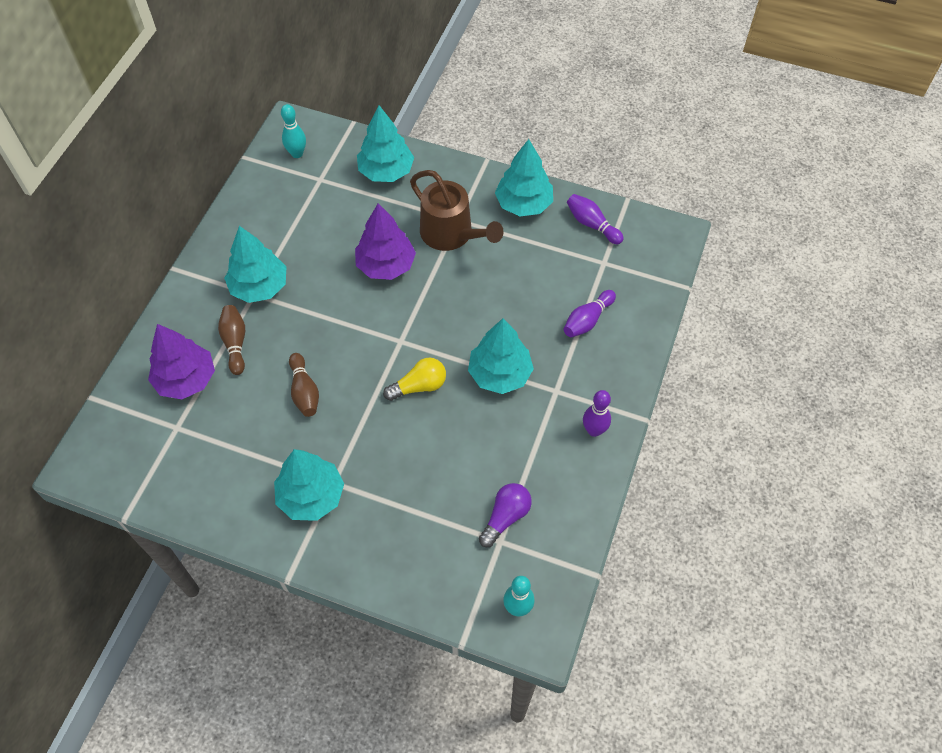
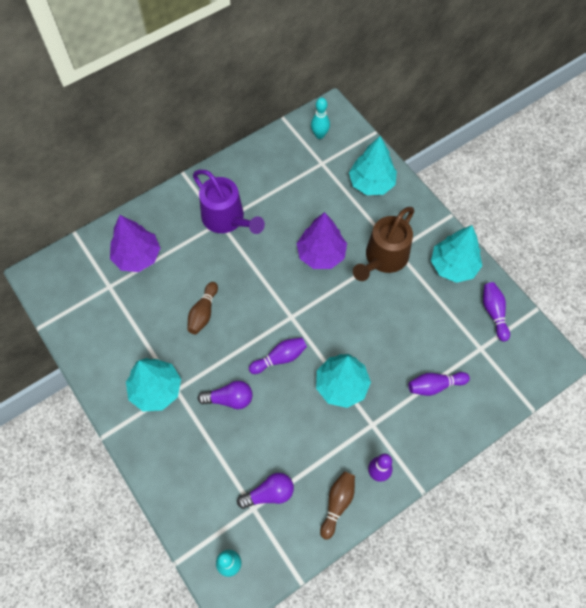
camera: 35 degrees right, 5 degrees up
(235, 343) = (184, 250): brown bowling pin -> brown bowling pin (337, 504)
(259, 287) = (227, 219): turquoise tree -> purple watering can
(397, 456) = (229, 399): none -> purple light bulb
(419, 386) = (280, 358): yellow light bulb -> purple bowling pin
(451, 234) = (383, 258): brown watering can -> brown watering can turned 45 degrees clockwise

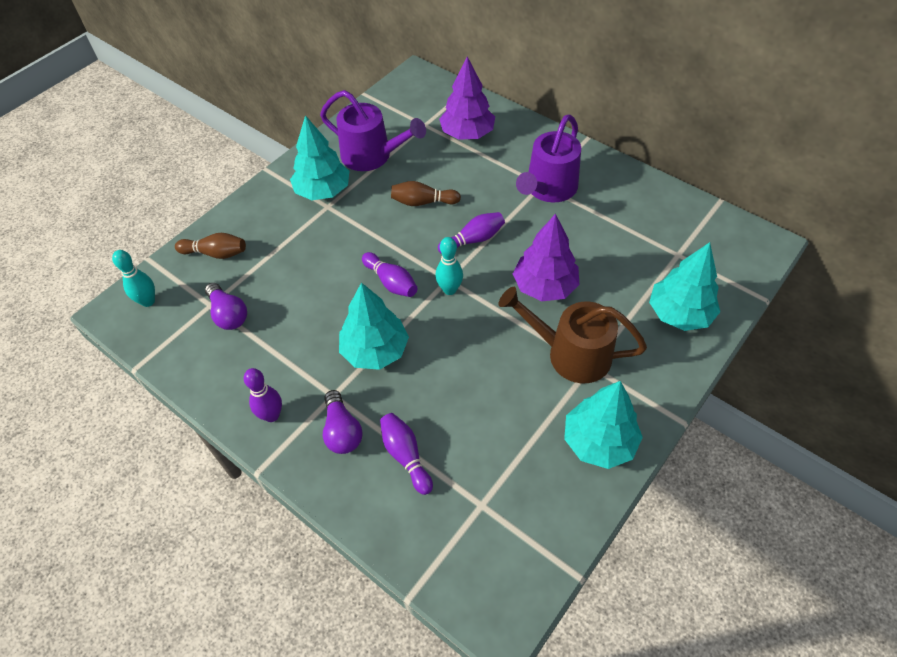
camera: 75 degrees right, 10 degrees down
(130, 339) = (372, 156): none -> purple watering can
(229, 399) = (329, 251): purple light bulb -> purple light bulb (342, 431)
(319, 135) = (719, 241): turquoise bowling pin -> turquoise bowling pin (449, 289)
(337, 504) = (226, 382): brown bowling pin -> brown bowling pin (216, 253)
(493, 313) = (546, 512): purple bowling pin -> purple bowling pin (473, 240)

